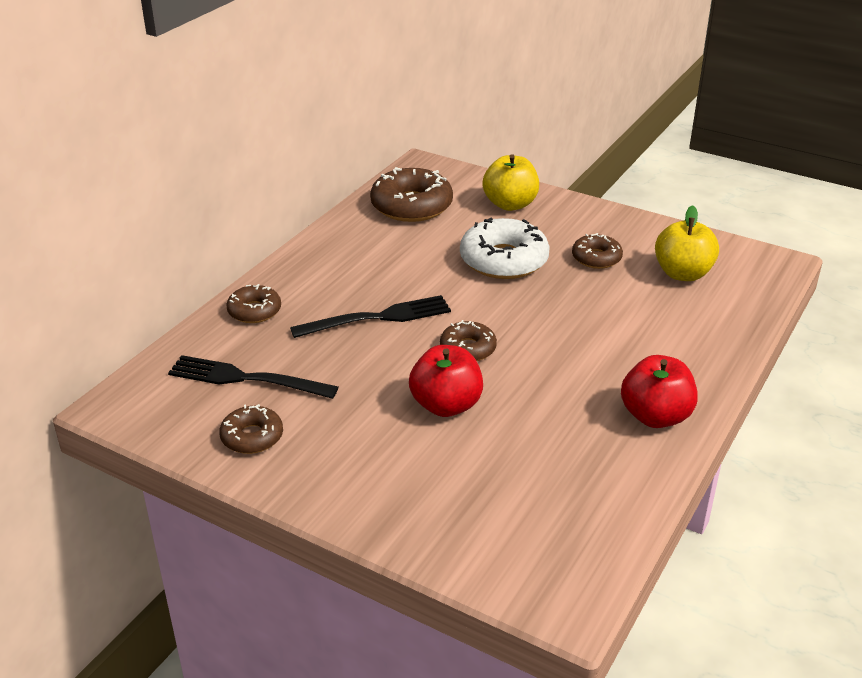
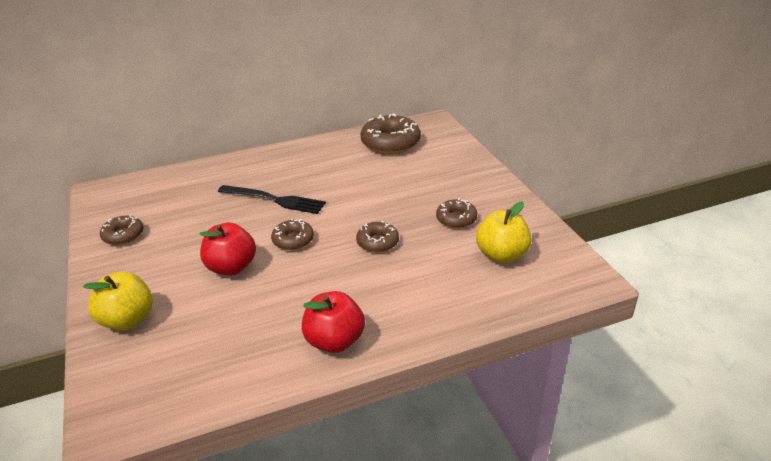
camera: 40 degrees right, 0 degrees up
(245, 379) = (166, 203): black fork -> none
(254, 311) = (224, 169): brown donut -> brown donut (377, 242)
(504, 260) = (395, 196): white donut -> none
(510, 204) = (451, 163): yellow apple -> yellow apple (127, 320)

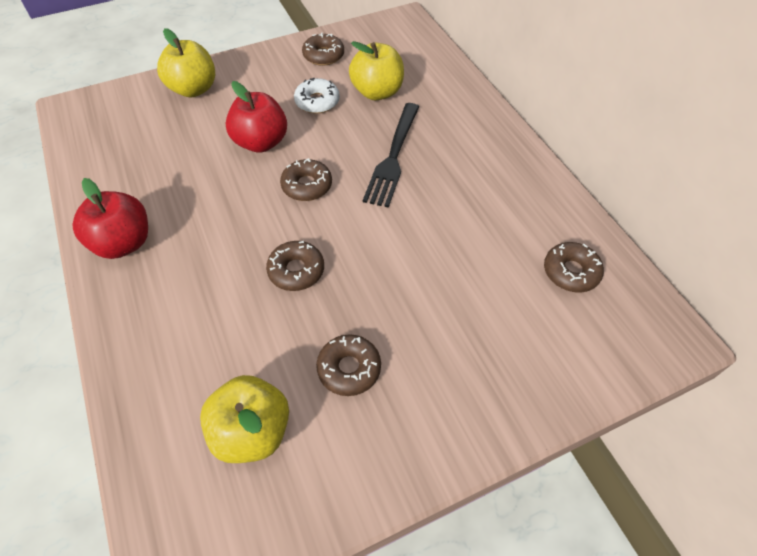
camera: 85 degrees right, 20 degrees up
(190, 237) = (317, 102): none -> white donut
(194, 206) = (377, 92): none -> yellow apple
(390, 143) = (571, 272): brown donut -> brown donut, size x0.57

